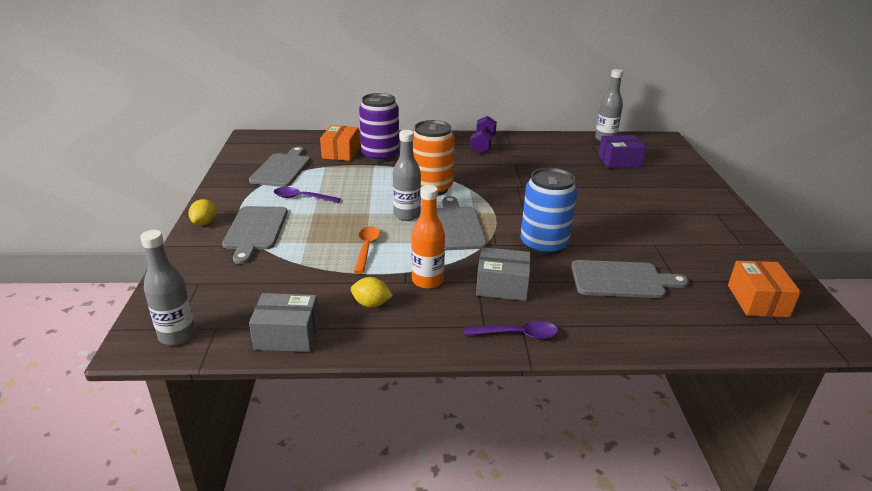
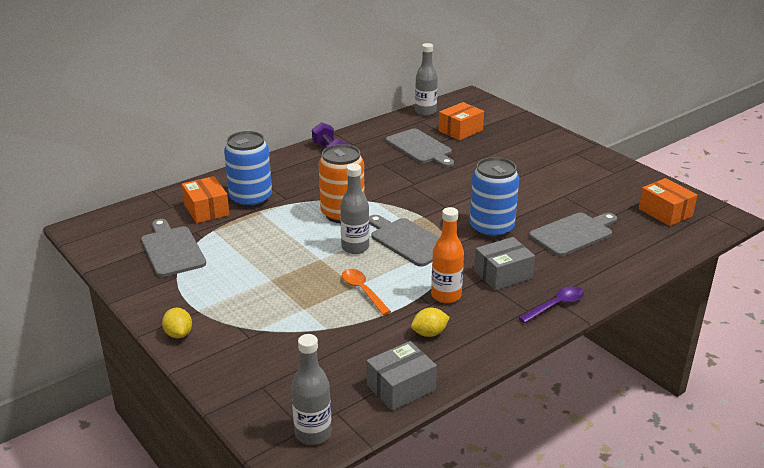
camera: 35 degrees left, 0 degrees up
(255, 230) = (240, 319): grey cutting board -> grey cutting board (420, 148)
(302, 198) = (237, 270): purple spoon -> none
(380, 156) = (251, 199): purple can -> blue can
(619, 161) = (460, 130): purple box -> orange box

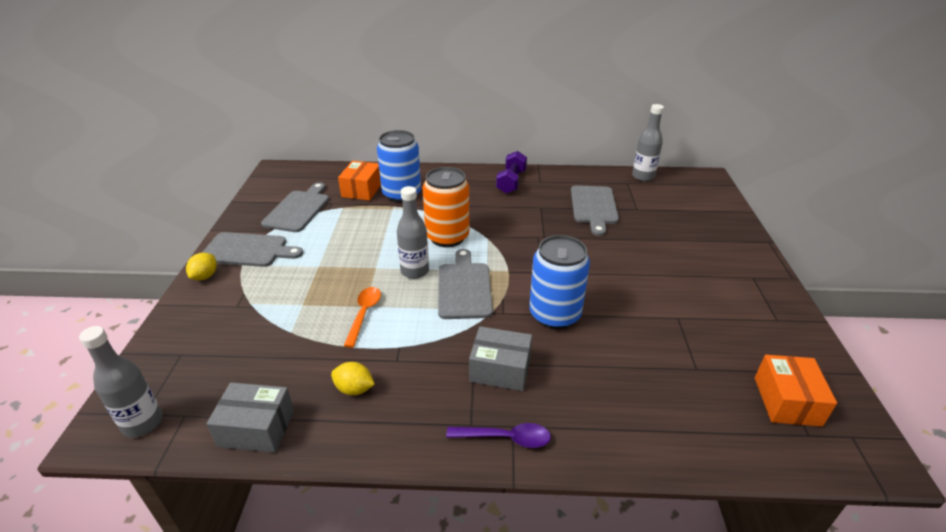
camera: 40 degrees right, 5 degrees up
(446, 296) = (420, 360): orange bottle -> none
(460, 130) = (654, 205): orange box -> none
(573, 234) = (634, 366): grey cutting board -> grey cutting board (248, 250)

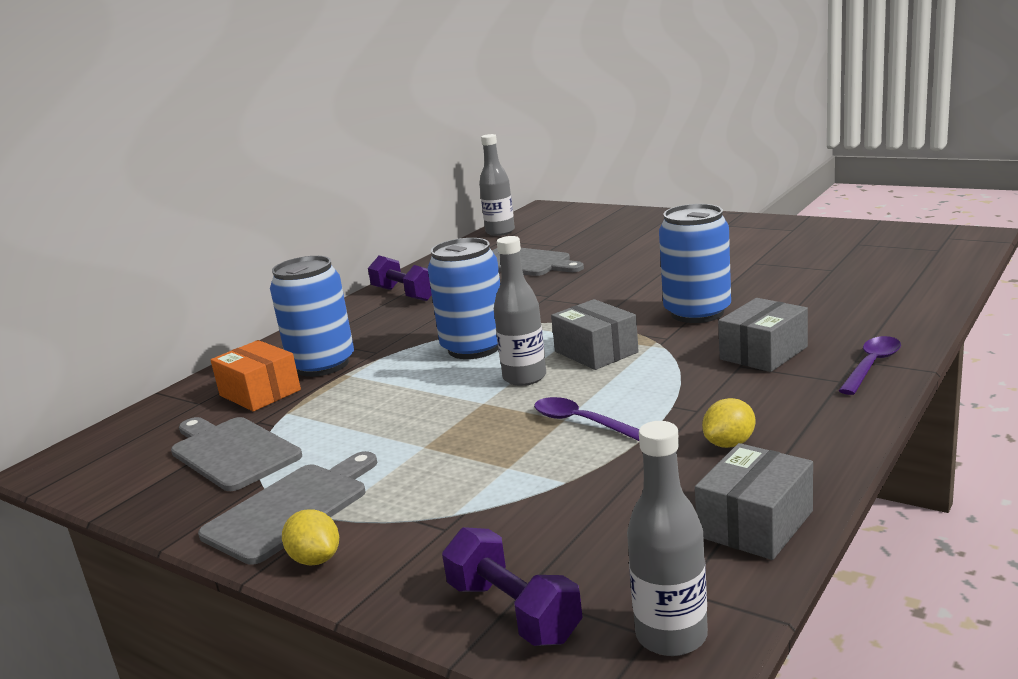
camera: 55 degrees left, 15 degrees down
(163, 357) = (513, 612): none -> purple dumbbell
(364, 314) = (581, 422): orange spoon -> purple spoon
(447, 237) = (474, 348): orange can -> blue can
(464, 288) = (596, 352): grey cutting board -> grey box
(787, 401) = (895, 248): orange box -> none

